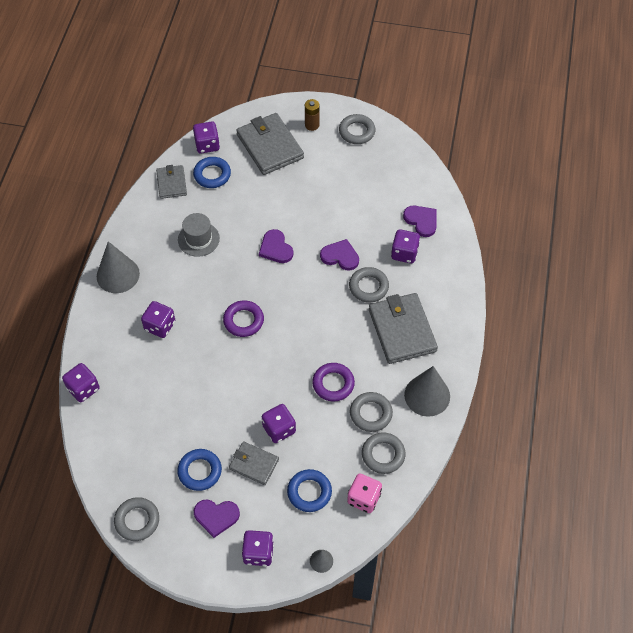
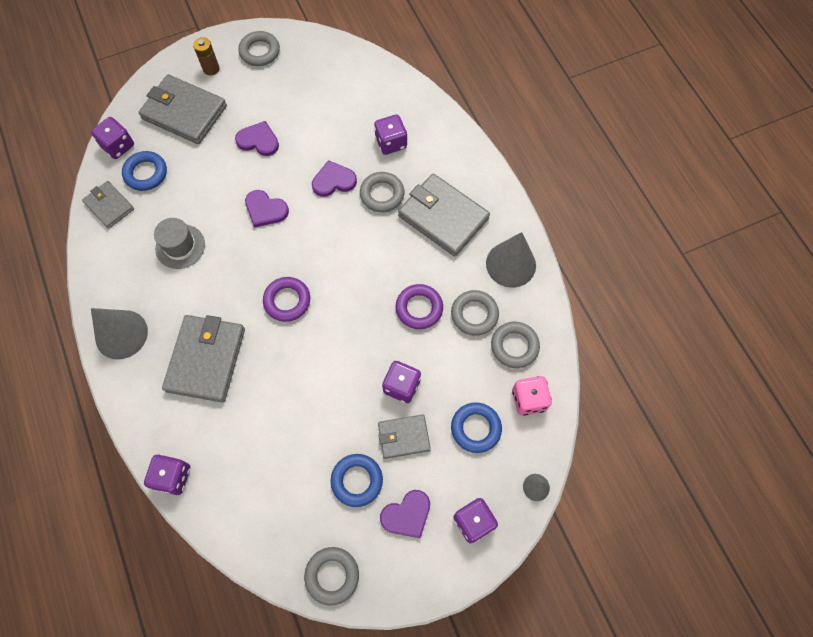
camera: 35 degrees left, 10 degrees up
(160, 326) = (206, 359): purple dice -> grey wallet
(421, 221) = (383, 103): purple heart -> purple heart (258, 140)

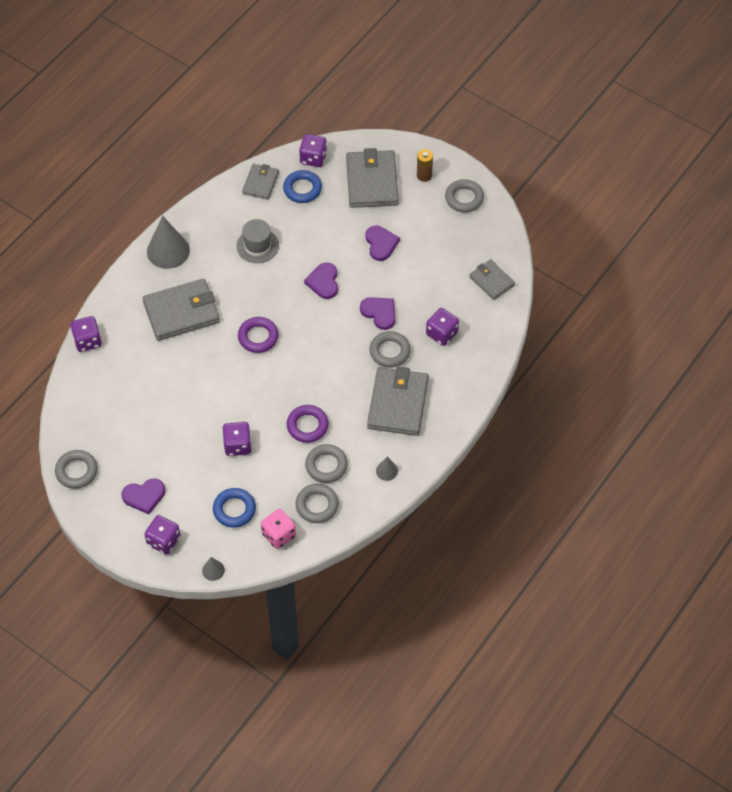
camera: 60 degrees right, 10 degrees down
(357, 480) = (150, 452): blue ring -> none
(404, 437) = (199, 466): grey wallet -> grey wallet (491, 281)
(407, 515) = (144, 496): purple heart -> purple heart turned 45 degrees counterclockwise
(511, 264) = (386, 471): grey cone -> grey cone, size x0.48

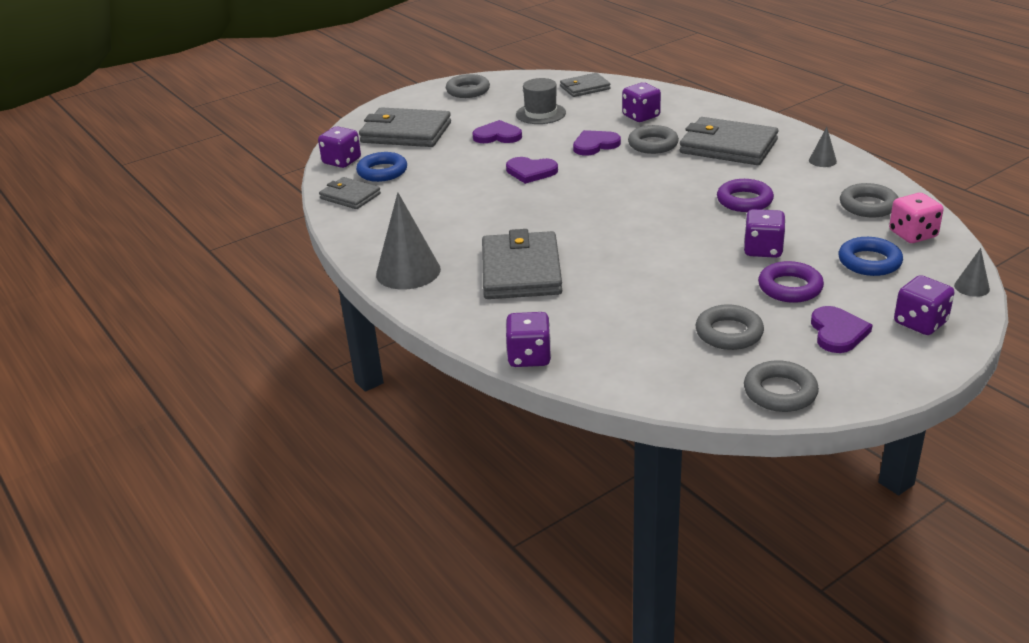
camera: 70 degrees left, 25 degrees down
(257, 246) = (447, 207): grey hat -> grey hat (541, 114)
(258, 337) = (592, 220): purple ring -> purple ring (790, 287)
(326, 465) = (808, 194): grey ring -> grey ring (729, 333)
(424, 175) = (421, 106): brown battery -> none

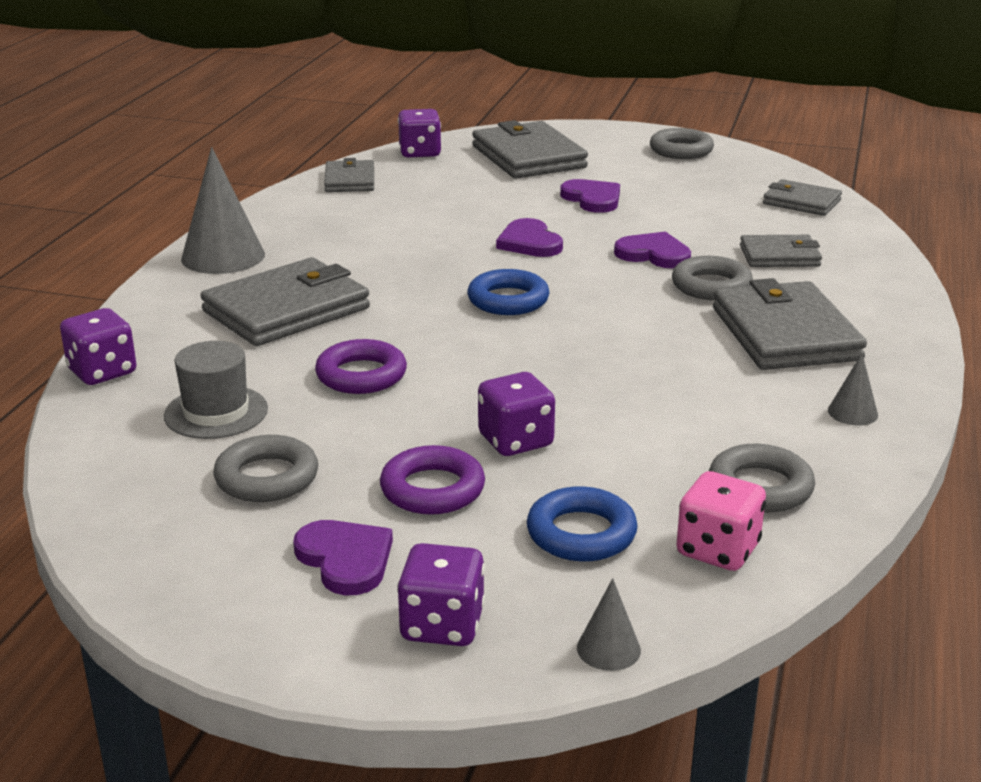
camera: 50 degrees right, 5 degrees down
(382, 171) = (423, 176): blue ring -> blue ring (508, 300)
(541, 114) = (687, 202): grey hat -> grey hat (216, 412)
(641, 116) = (779, 256): purple dice -> grey wallet
(744, 201) = (640, 389): purple ring -> purple ring (361, 375)
(780, 392) = (149, 555): grey ring -> none
(837, 332) = (345, 559): purple heart -> purple heart turned 90 degrees counterclockwise

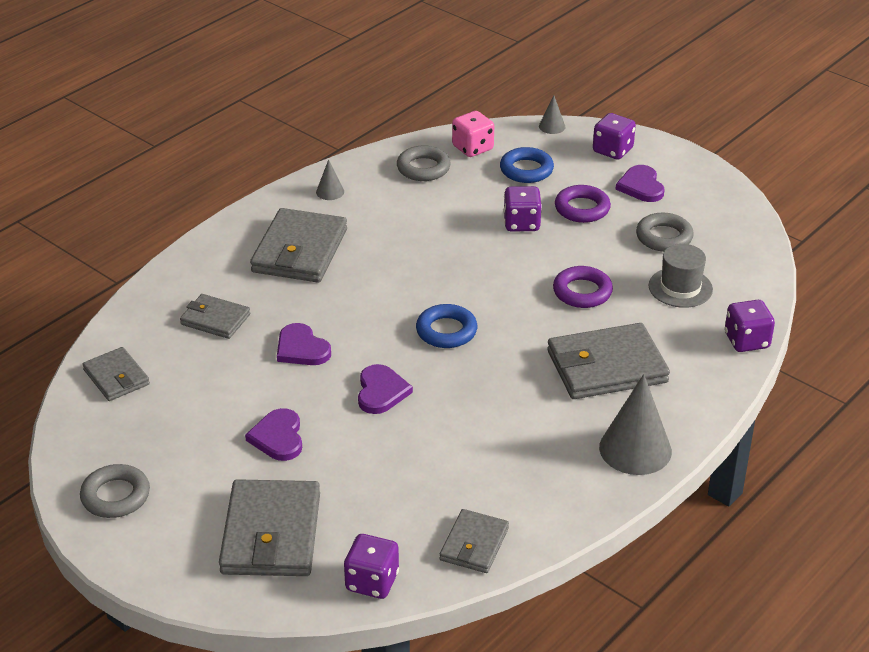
camera: 155 degrees left, 10 degrees up
(711, 286) = (297, 304): grey ring -> none

